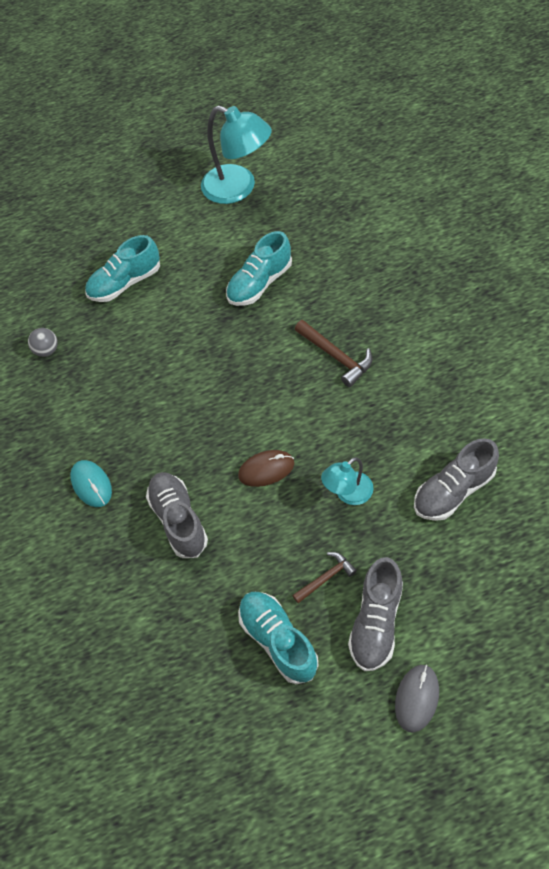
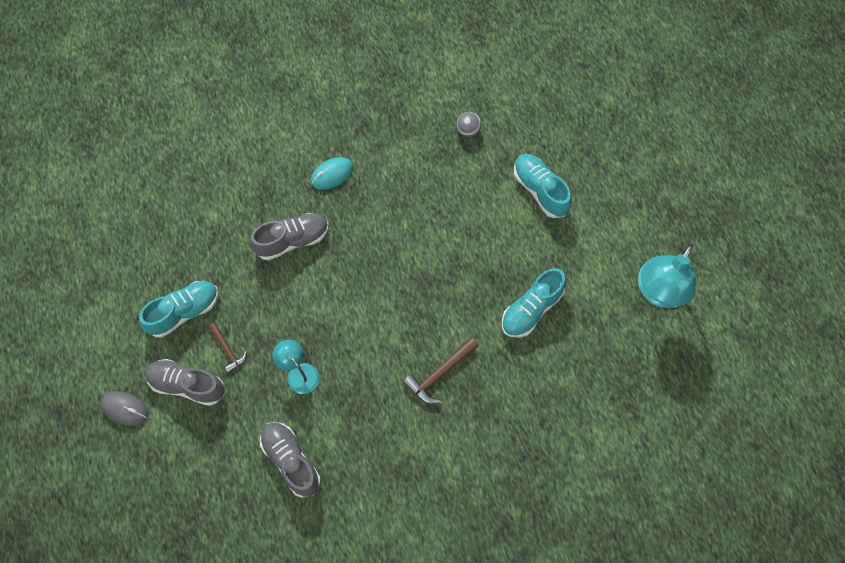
camera: 85 degrees right, 10 degrees up
(259, 283) = (531, 309): turquoise shoe -> turquoise shoe turned 90 degrees counterclockwise
(266, 469) = (329, 308): brown mouse -> none

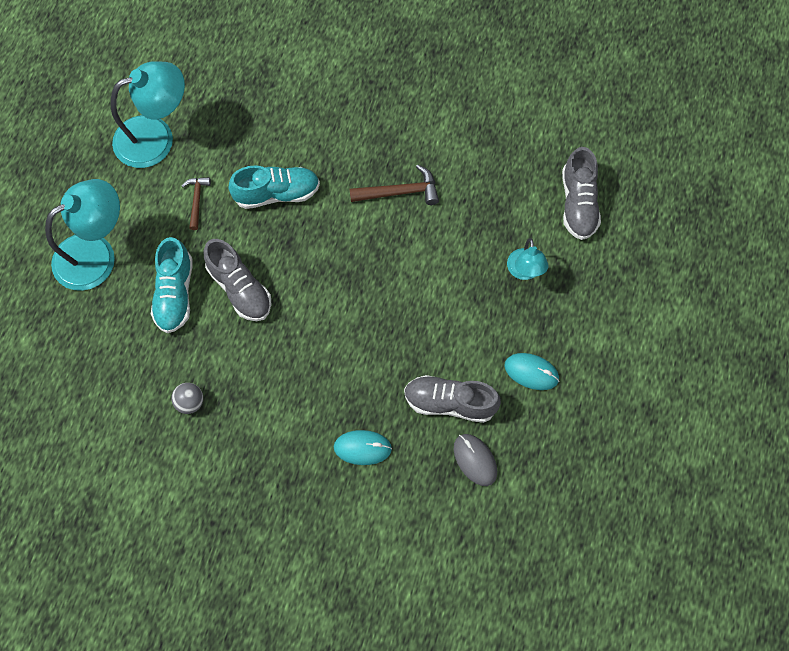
camera: 145 degrees left, 0 degrees up
(125, 408) = (706, 341): grey mouse -> grey mouse (475, 460)
(184, 312) = (601, 399): turquoise shoe -> none
(187, 385) = (636, 326): grey shoe -> grey shoe (240, 288)
(228, 350) = (579, 334): brown hammer -> brown hammer (197, 200)
(247, 298) = (531, 372): none -> turquoise mouse
(618, 180) = (96, 254): none -> turquoise lamp

